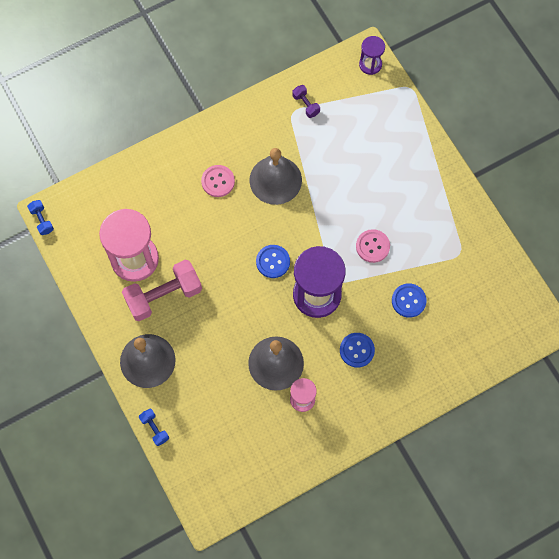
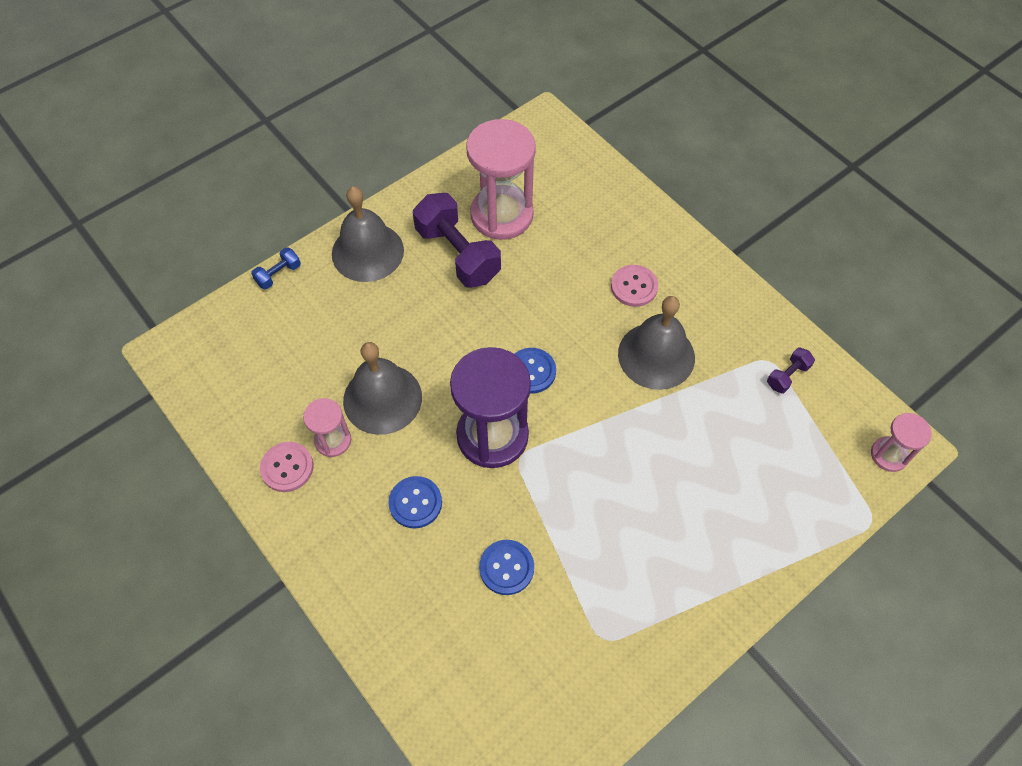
camera: 80 degrees right, 10 degrees down
(42, 220) = (532, 117): blue dumbbell -> none
(163, 295) = (458, 254): pink dumbbell -> purple dumbbell
(370, 64) = (889, 455): purple hourglass -> pink hourglass
(372, 246) = (585, 502): pink button -> pink button (287, 467)

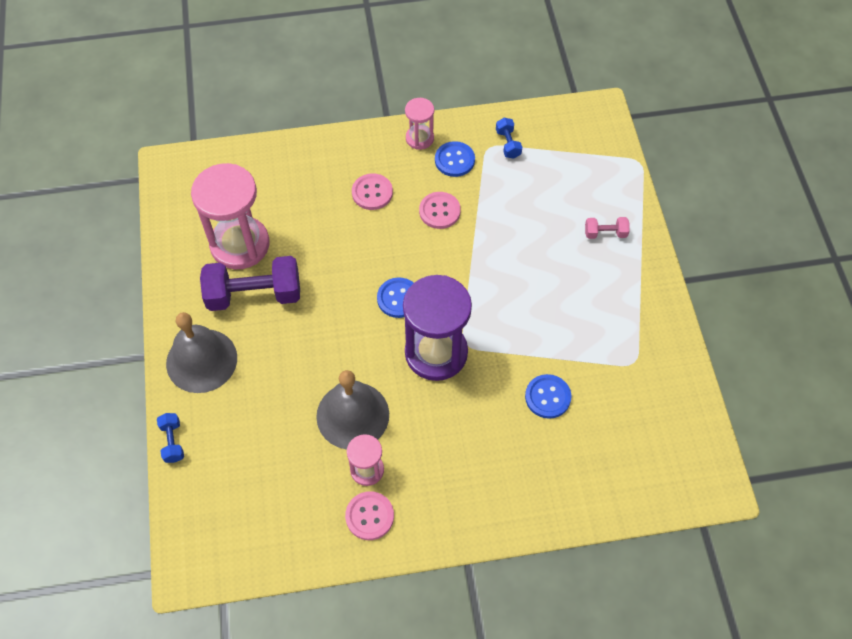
camera: 60 degrees left, 0 degrees up
(415, 503) = (459, 434): blue button -> blue button (454, 160)
(656, 355) = (439, 211): grey bell -> pink button
(748, 529) = (605, 233): none -> pink dumbbell
(787, 376) = (508, 144): purple dumbbell -> blue dumbbell
(889, 455) = (600, 124): pink hourglass -> pink hourglass (419, 138)

